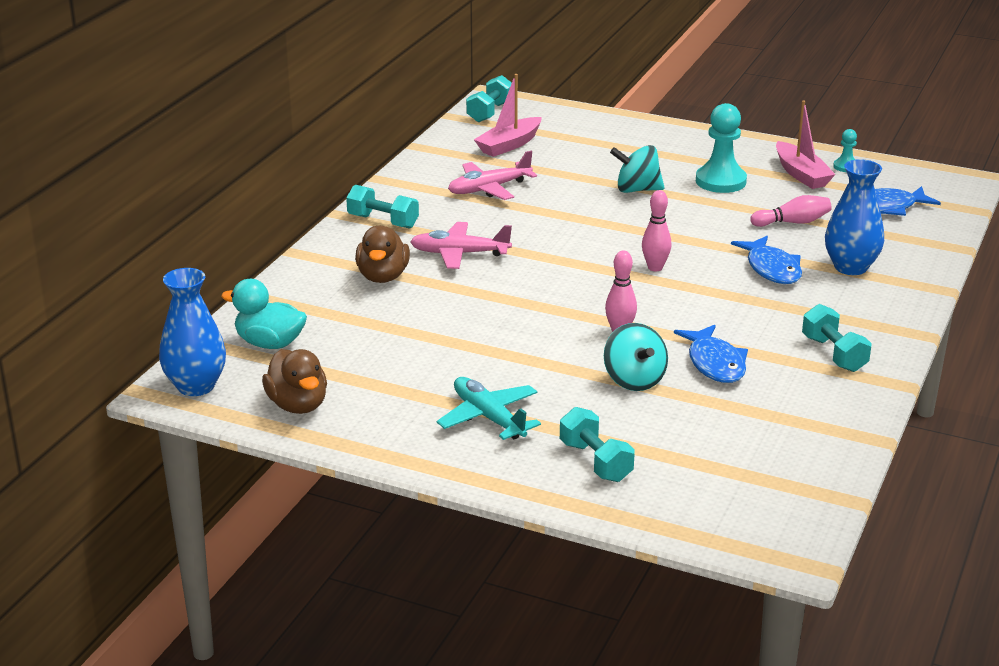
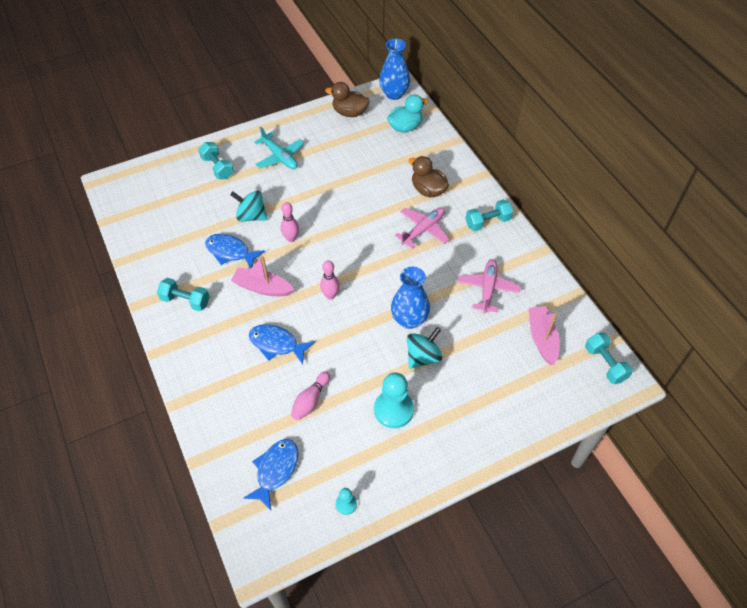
camera: 130 degrees right, 25 degrees up
(488, 417) = (280, 157): turquoise plane -> turquoise plane turned 45 degrees clockwise
(595, 462) = (217, 167): turquoise dumbbell -> turquoise dumbbell turned 45 degrees clockwise
(801, 174) = (360, 465): pink boat -> pink boat (262, 287)
(850, 267) = (240, 382): blue vase -> blue vase (409, 319)

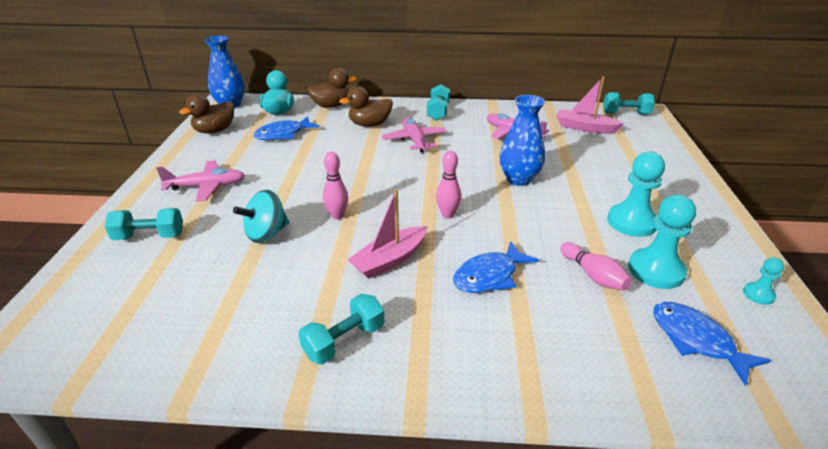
camera: 60 degrees left, 20 degrees down
(230, 252) = (303, 269): blue fish -> blue fish (283, 134)
(280, 157) = (207, 187): turquoise plane -> pink plane
(338, 436) = (656, 270): none -> turquoise pawn
(423, 357) = (571, 186): turquoise spinning top -> none
(441, 150) = (331, 106): none -> brown duck

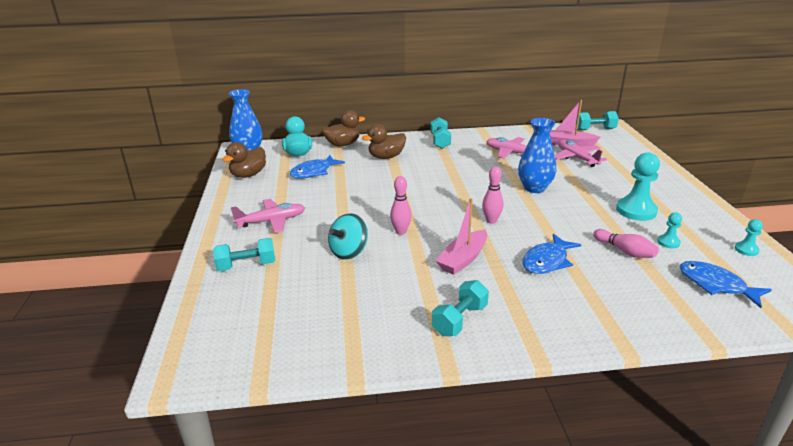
camera: 10 degrees left, 5 degrees down
(414, 140) = (432, 166): pink plane -> pink plane (576, 158)
(656, 270) = (668, 242): turquoise pawn -> turquoise pawn, size x0.50

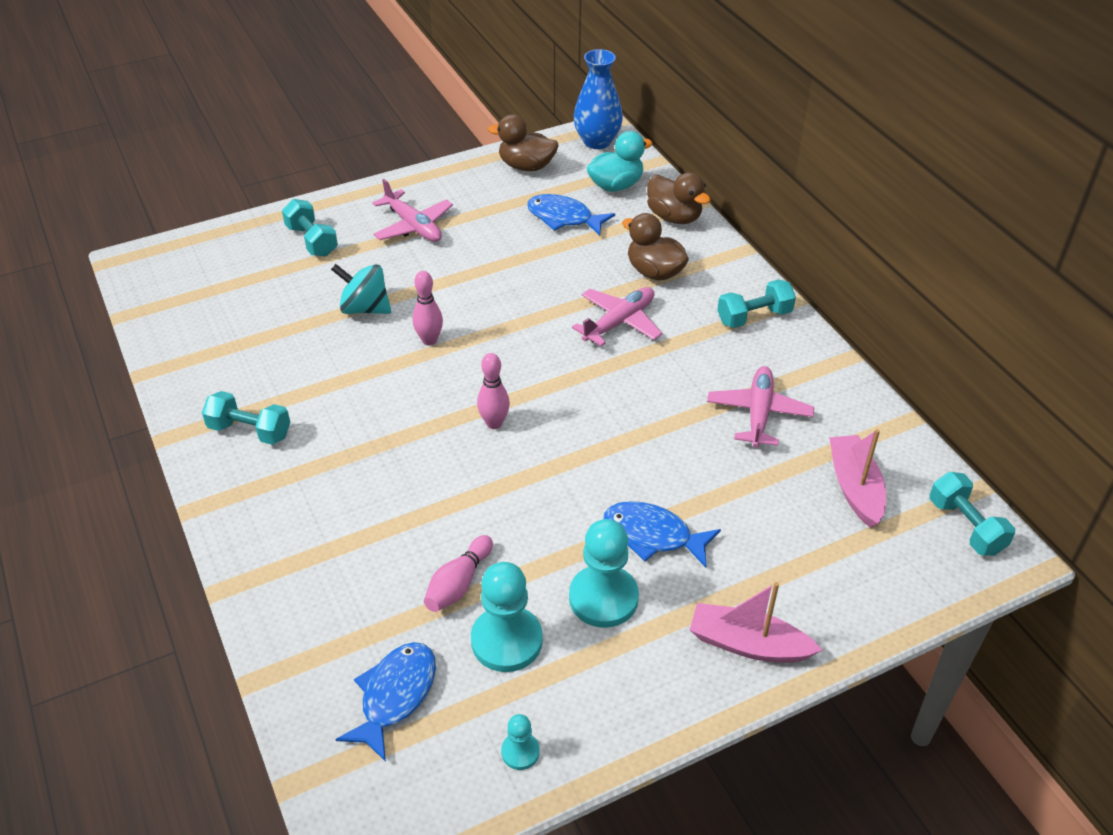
camera: 70 degrees right, 15 degrees up
(463, 259) = (380, 411): pink boat -> pink boat (748, 644)
(534, 188) = (628, 459): blue vase -> none
(547, 261) = (402, 496): blue fish -> blue fish (653, 535)
(576, 158) = (789, 505): pink plane -> pink plane (619, 322)
(668, 242) = (506, 641): turquoise pawn -> turquoise pawn, size x2.01

